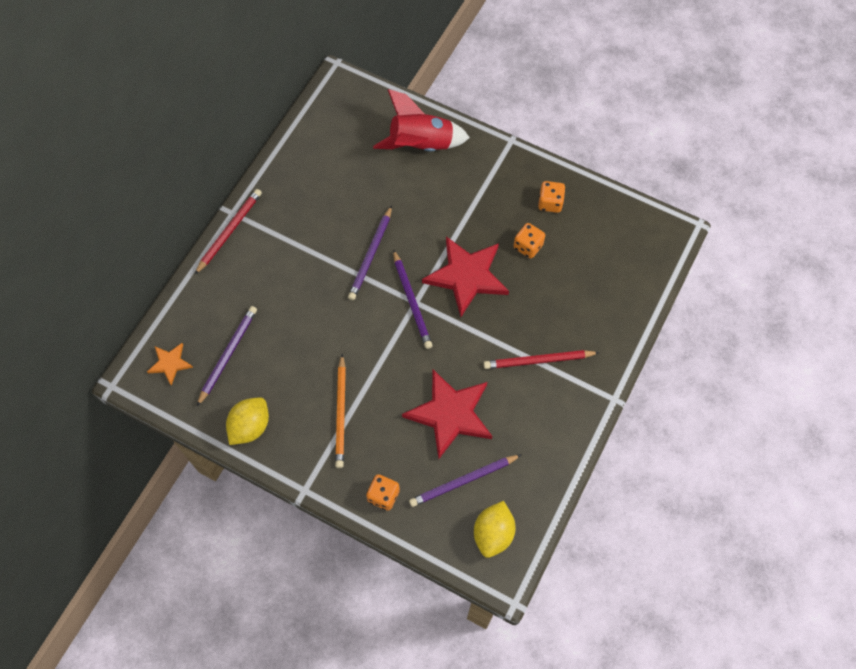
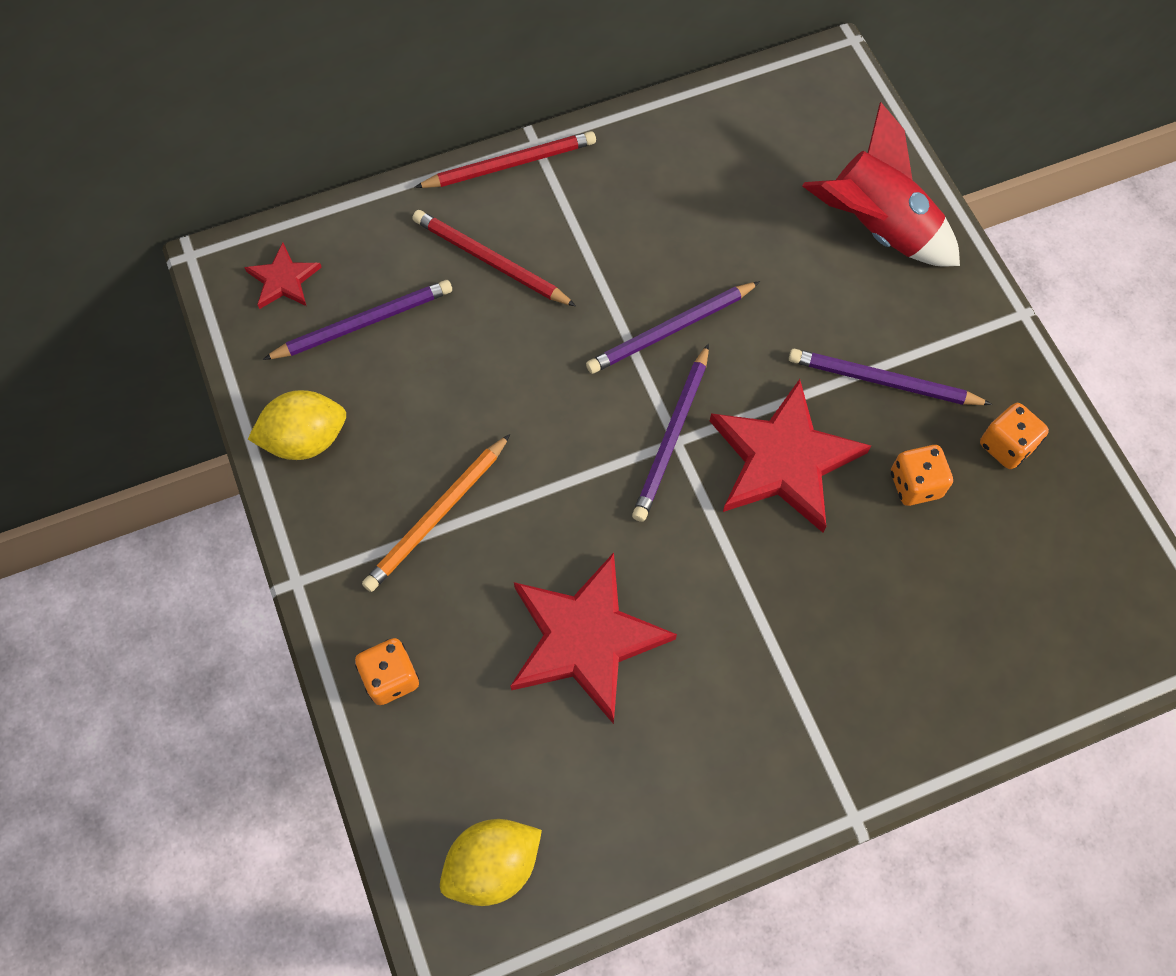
camera: 40 degrees right, 0 degrees up
(170, 363) = (283, 280): orange star -> red star
(463, 481) = (518, 752): purple pencil -> purple pencil (883, 381)
(538, 361) = (784, 665): red pencil -> red pencil (490, 261)

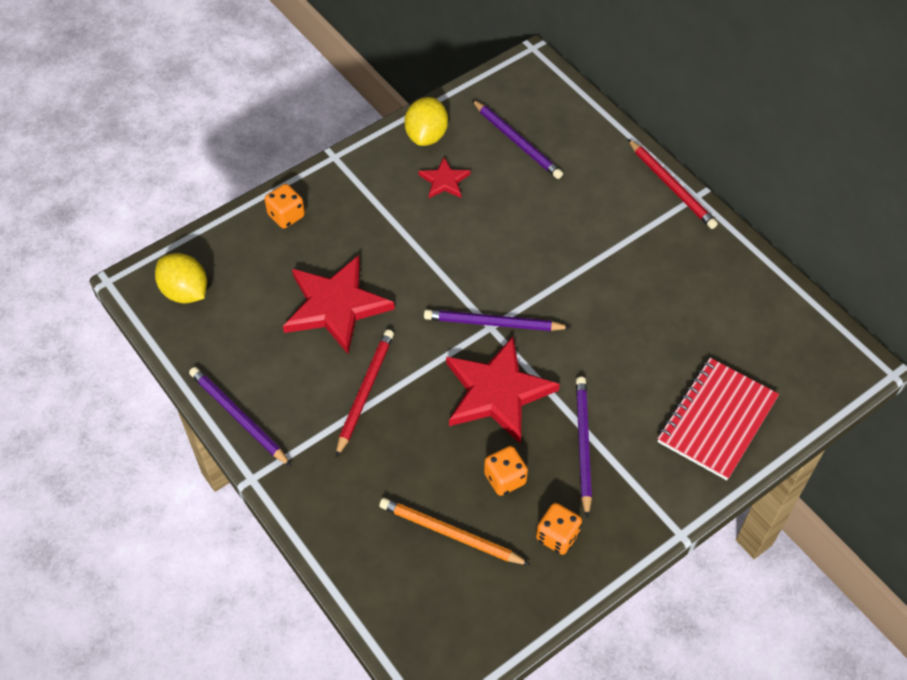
camera: 75 degrees right, 10 degrees down
(283, 280) = (532, 95): red star -> red star (444, 181)
(305, 439) = (426, 136): yellow lemon -> yellow lemon turned 45 degrees clockwise
(437, 516) = (396, 212): orange pencil -> orange pencil (450, 534)
(490, 261) = (589, 194): red pencil -> red pencil (365, 392)
(671, 330) = (575, 306): purple pencil -> purple pencil (238, 417)
(877, 228) = (717, 420): red rocket -> red notebook

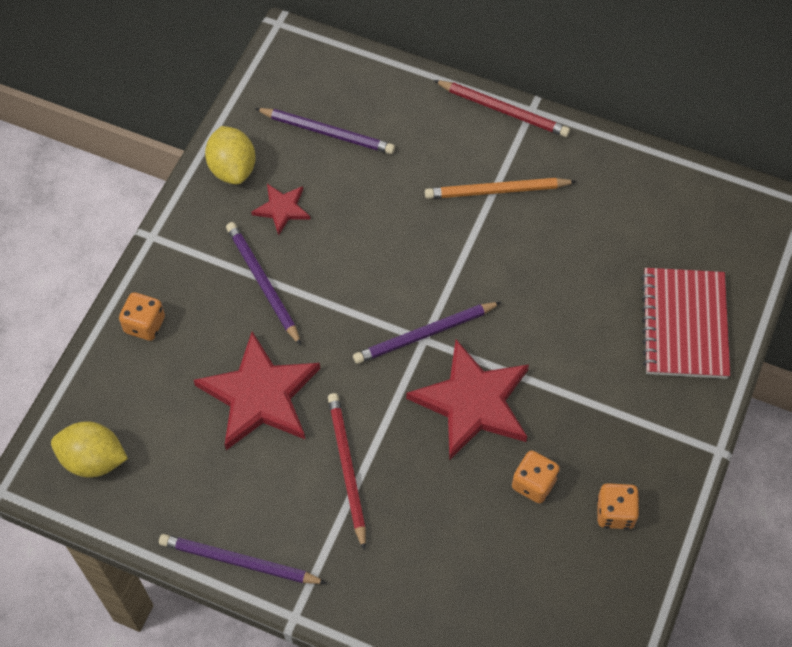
camera: 30 degrees left, 5 degrees up
(450, 534) = (518, 565): orange pencil -> orange pencil (497, 191)
(582, 445) = (582, 412): purple pencil -> purple pencil (262, 283)

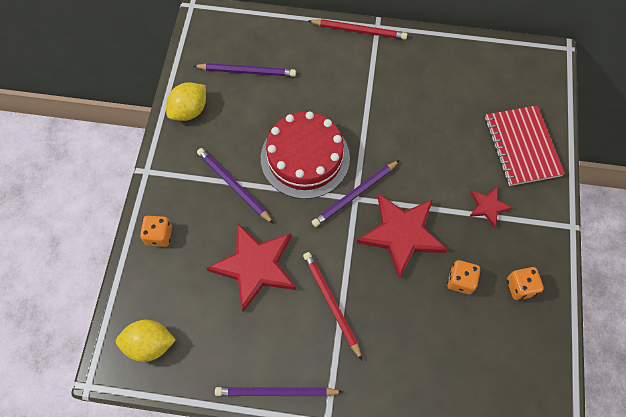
camera: 15 degrees left, 5 degrees up
(232, 169) = (189, 110): yellow lemon -> yellow lemon turned 75 degrees clockwise
(282, 209) = (231, 131): red star -> red star (488, 206)
(371, 268) = (305, 158): none -> red cake
(497, 191) = (372, 85): orange pencil -> none

